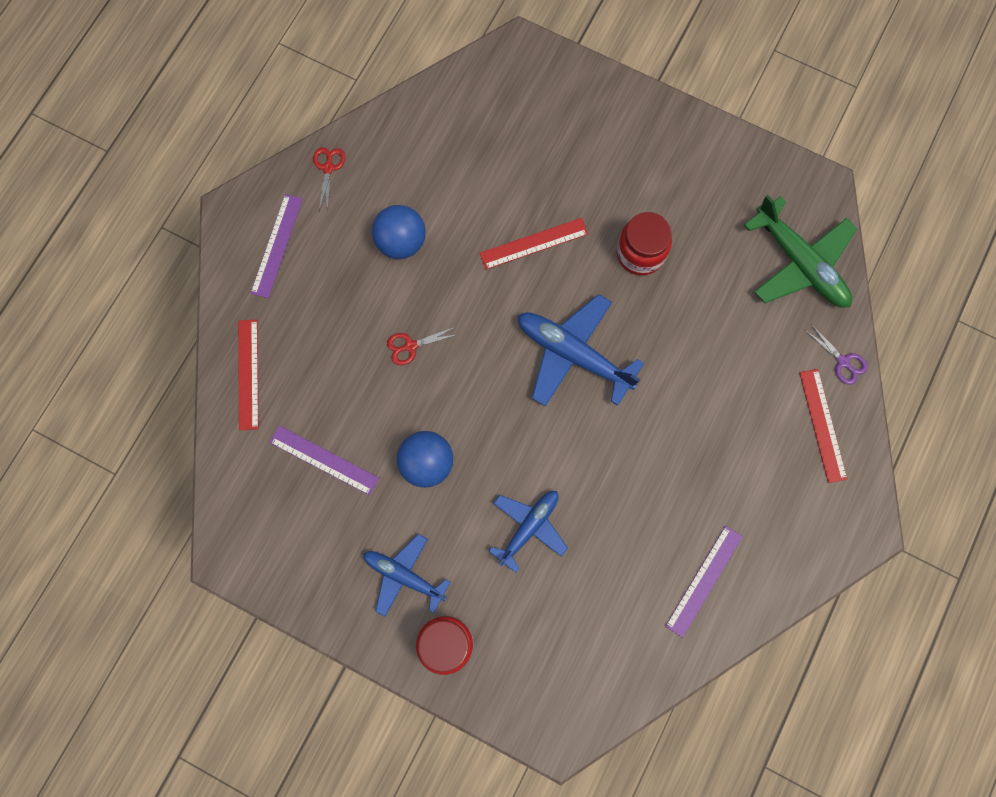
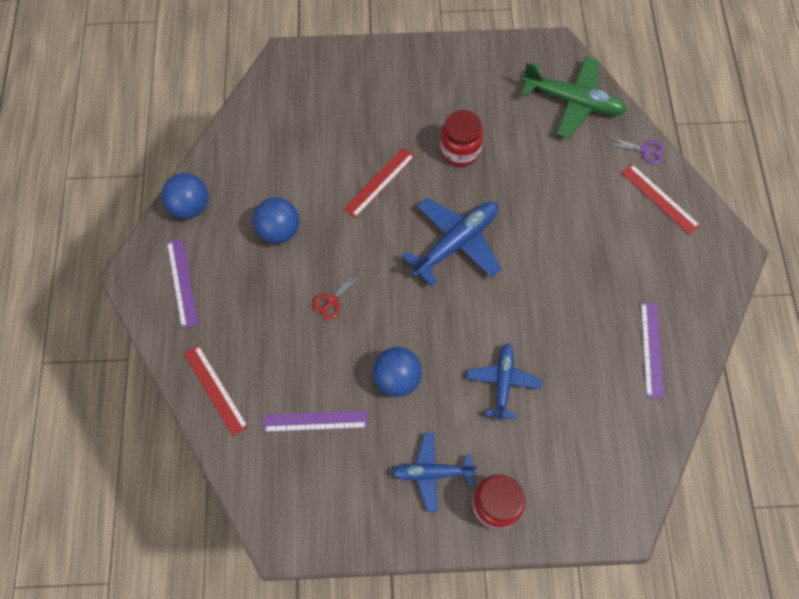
camera: 30 degrees left, 10 degrees down
(328, 167) = (190, 207): red scissors -> blue ball
(573, 354) = (456, 243): blue plane -> blue plane turned 135 degrees clockwise

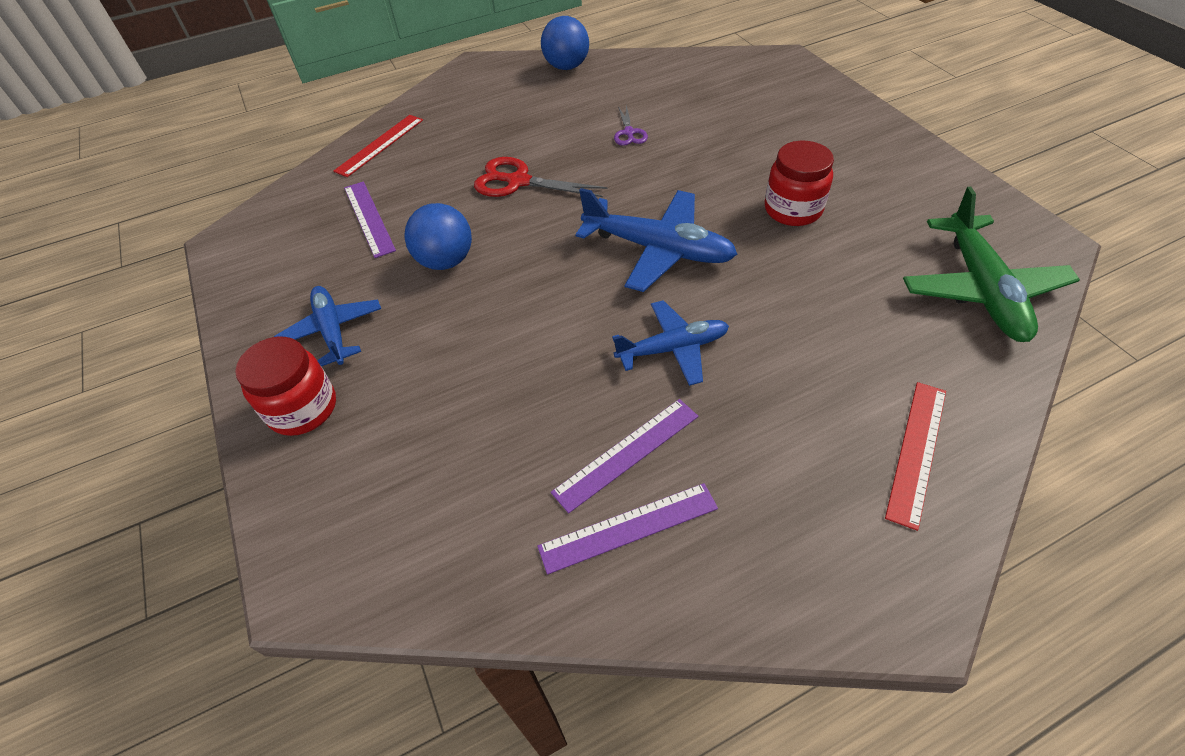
camera: 70 degrees right, 15 degrees down
(182, 282) = (484, 90): purple ruler -> purple ruler (627, 453)
(279, 231) = (578, 122): blue ball -> none
(331, 301) = (518, 181): red scissors -> red scissors, size x1.74
(379, 182) = (691, 164): red ruler -> none
(503, 382) = (483, 358): blue plane -> blue plane (673, 349)
(645, 150) = (988, 402): purple scissors -> purple scissors (629, 133)

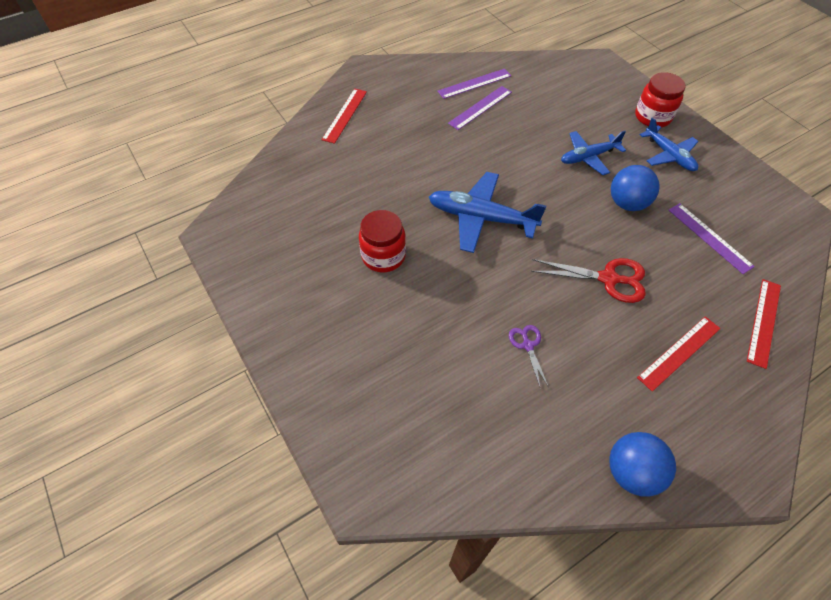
camera: 170 degrees right, 5 degrees up
(481, 126) = (679, 352): none -> red ruler
(673, 349) = (463, 154): blue plane -> blue plane (588, 157)
(981, 289) = (275, 197): green plane -> none

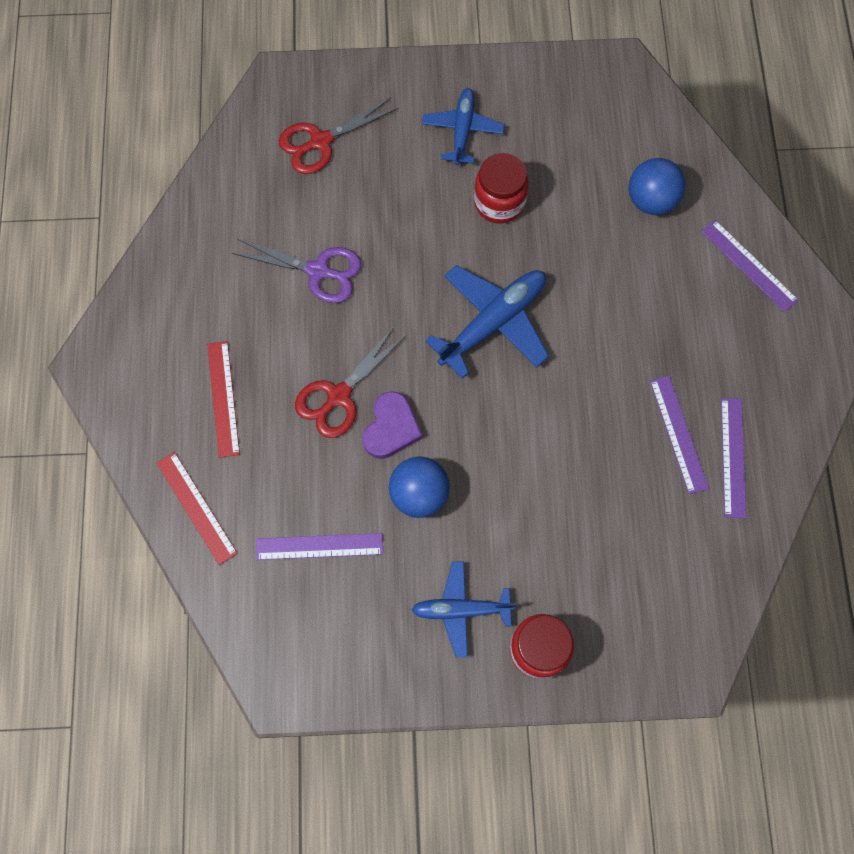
camera: 120 degrees right, 15 degrees up
(345, 115) = (748, 265): red ruler -> purple ruler
(409, 413) = (320, 142): none -> red scissors
(527, 345) = (319, 271): purple scissors -> purple scissors, size x1.74
(588, 157) = (515, 505): blue plane -> blue plane (462, 130)
(601, 238) = (391, 428): none -> purple heart
(631, 472) = (160, 276): blue ball -> blue ball (651, 200)

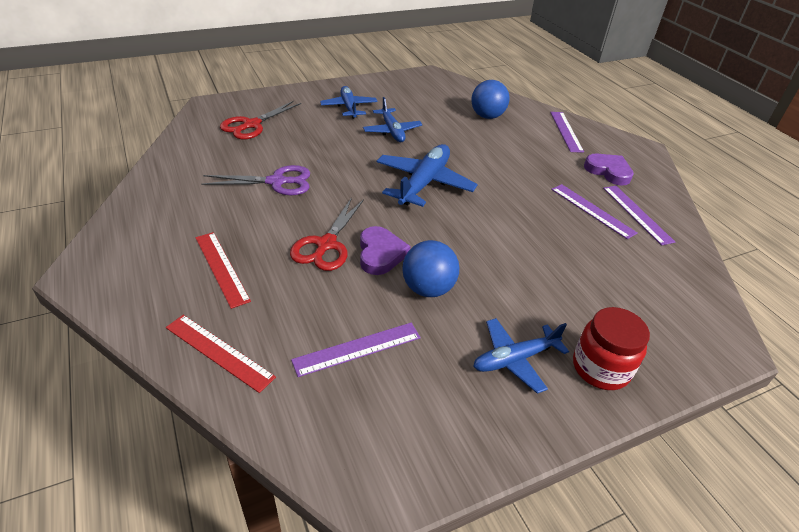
camera: 25 degrees left, 30 degrees down
(499, 202) = (392, 131): red jar -> blue plane
(748, 265) = (566, 131): purple ruler -> purple ruler turned 60 degrees clockwise
(752, 368) = (608, 171): none -> purple heart

